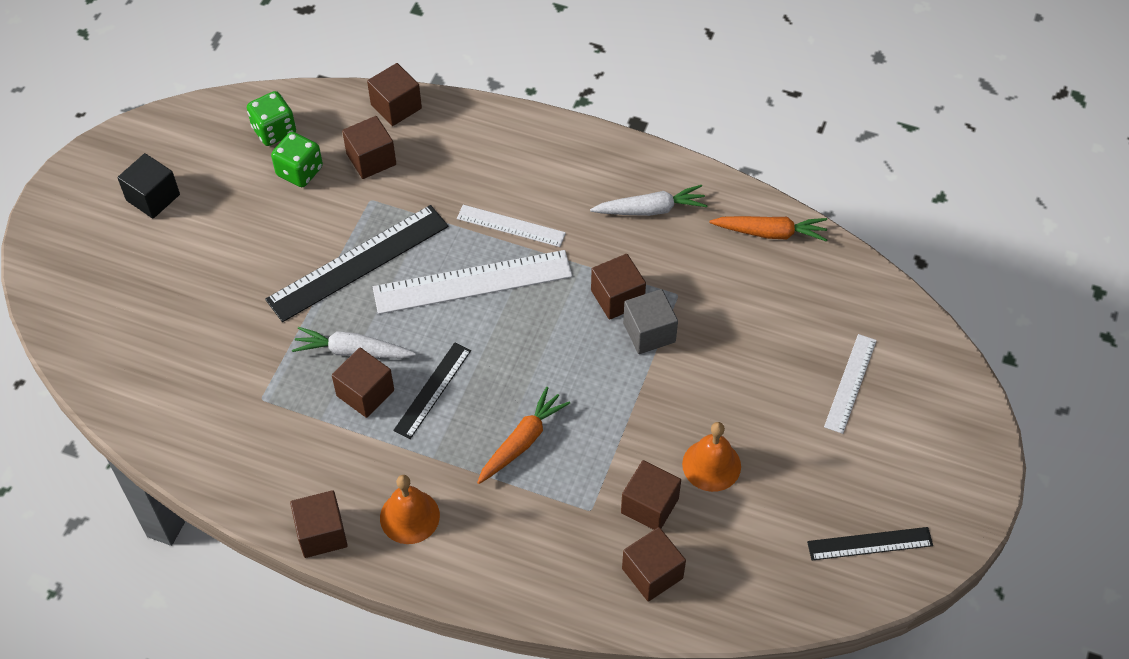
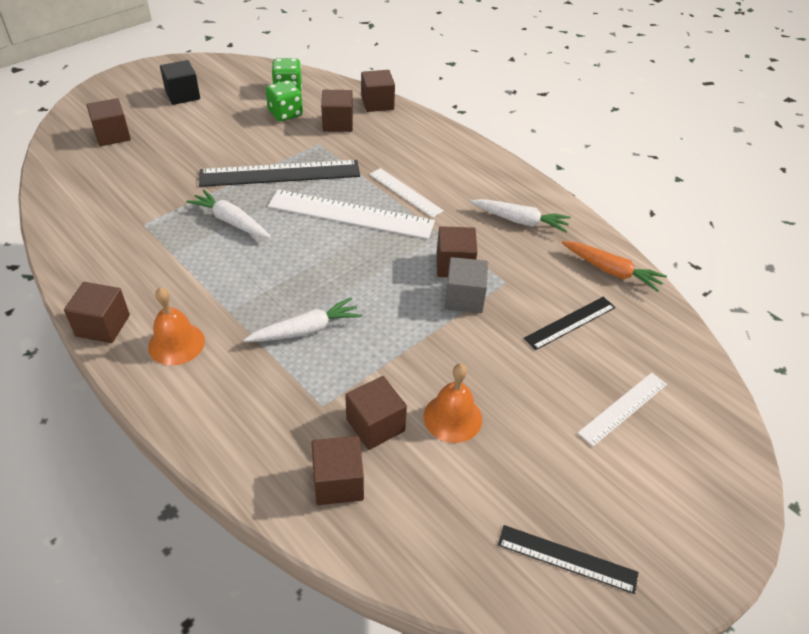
camera: 25 degrees right, 10 degrees down
(365, 393) = (217, 249): brown cube -> brown cube (112, 135)
(432, 390) = (266, 267): black ruler -> black ruler (570, 322)
(522, 441) = (306, 330): orange carrot -> white carrot

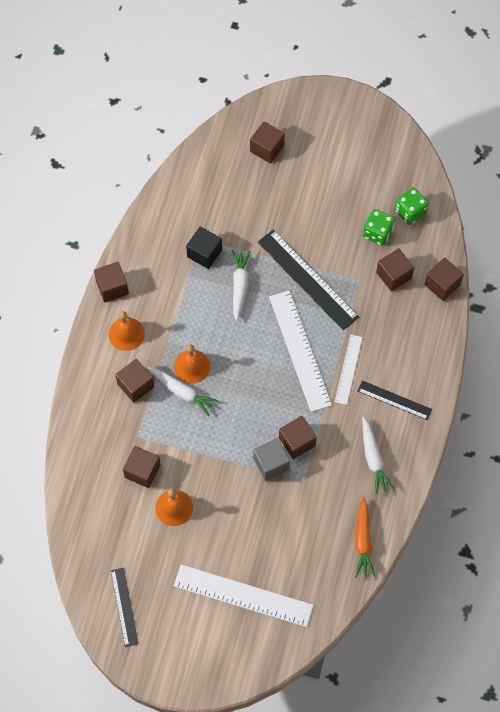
camera: 60 degrees right, 20 degrees up
(182, 95) = (345, 151): black cube -> black cube (204, 253)
(282, 305) = (192, 366): none -> orange bell
(338, 482) = (96, 475): brown cube -> brown cube (135, 385)
(570, 322) = (294, 536): black ruler -> black ruler (394, 400)
(623, 408) = (243, 595): white ruler -> white ruler, size x1.76

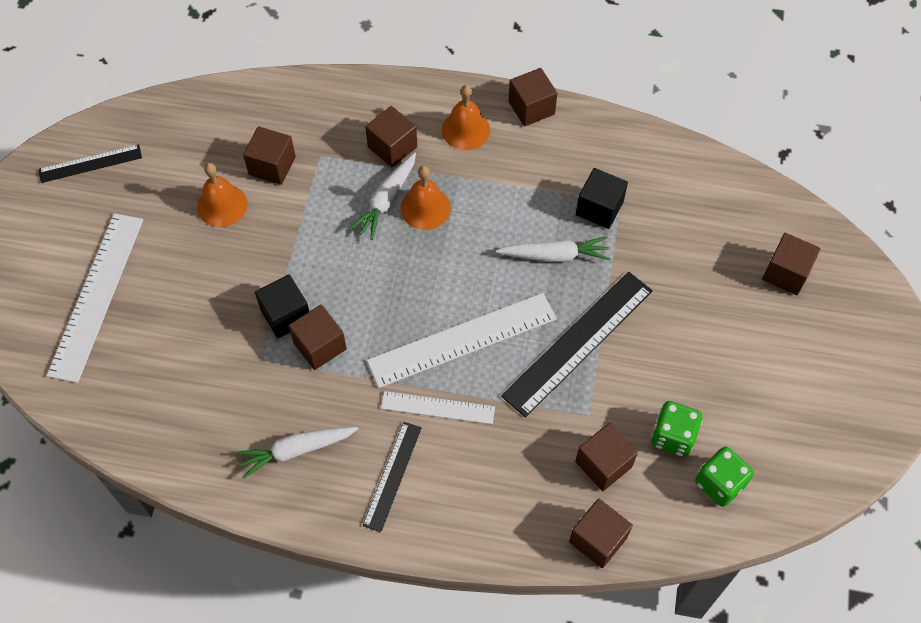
camera: 85 degrees right, 5 degrees down
(271, 463) = (286, 315): grey cube -> black cube
(363, 541) = (169, 443): orange carrot -> none

